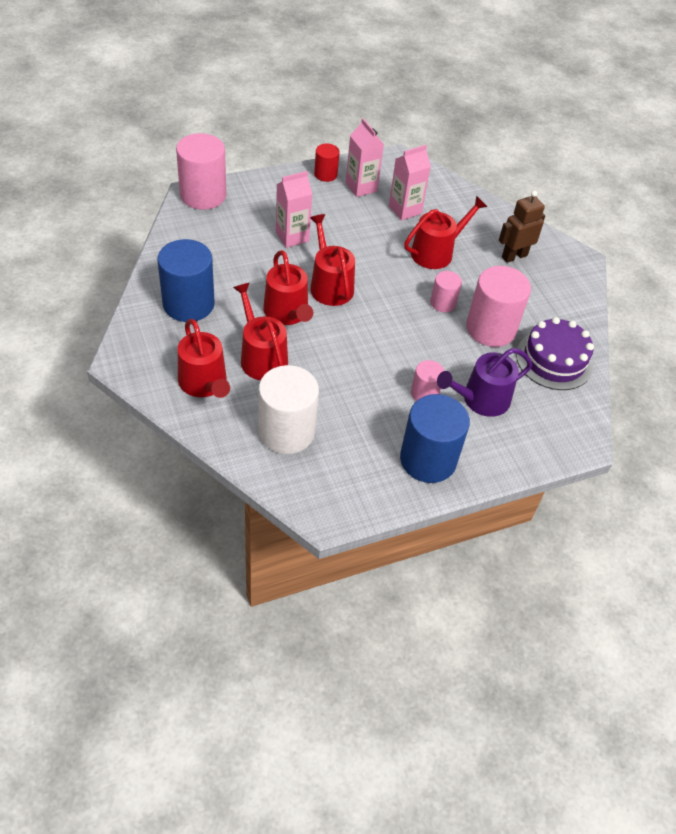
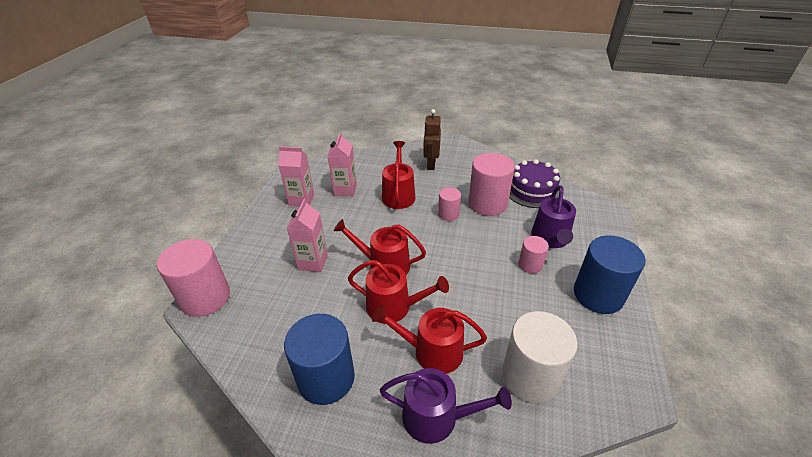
camera: 50 degrees left, 10 degrees down
(204, 383) = (437, 417): red watering can -> purple watering can
(325, 174) = (268, 211): red cylinder -> none

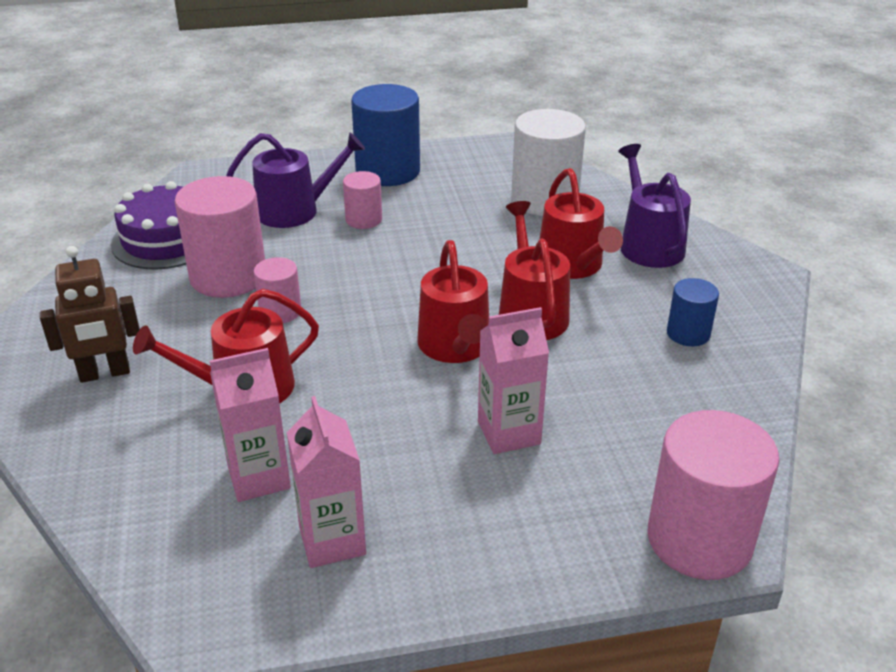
camera: 115 degrees left, 5 degrees down
(326, 378) = (688, 333): blue cylinder -> blue cylinder, size x0.53

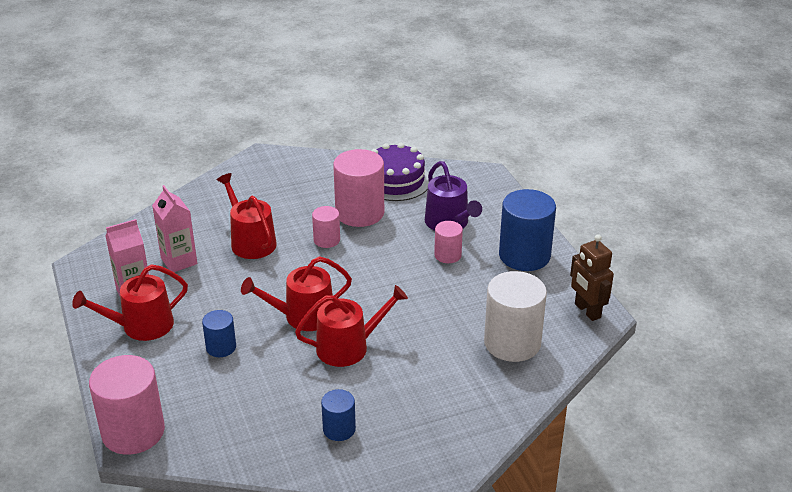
camera: 80 degrees right, 0 degrees up
(105, 373) = (257, 193): brown robot -> brown robot (587, 311)
(509, 433) = (221, 347): pink carton -> blue cylinder
(573, 265) = (416, 364): red watering can -> red watering can (141, 326)
(648, 244) = (460, 406): purple watering can -> none

